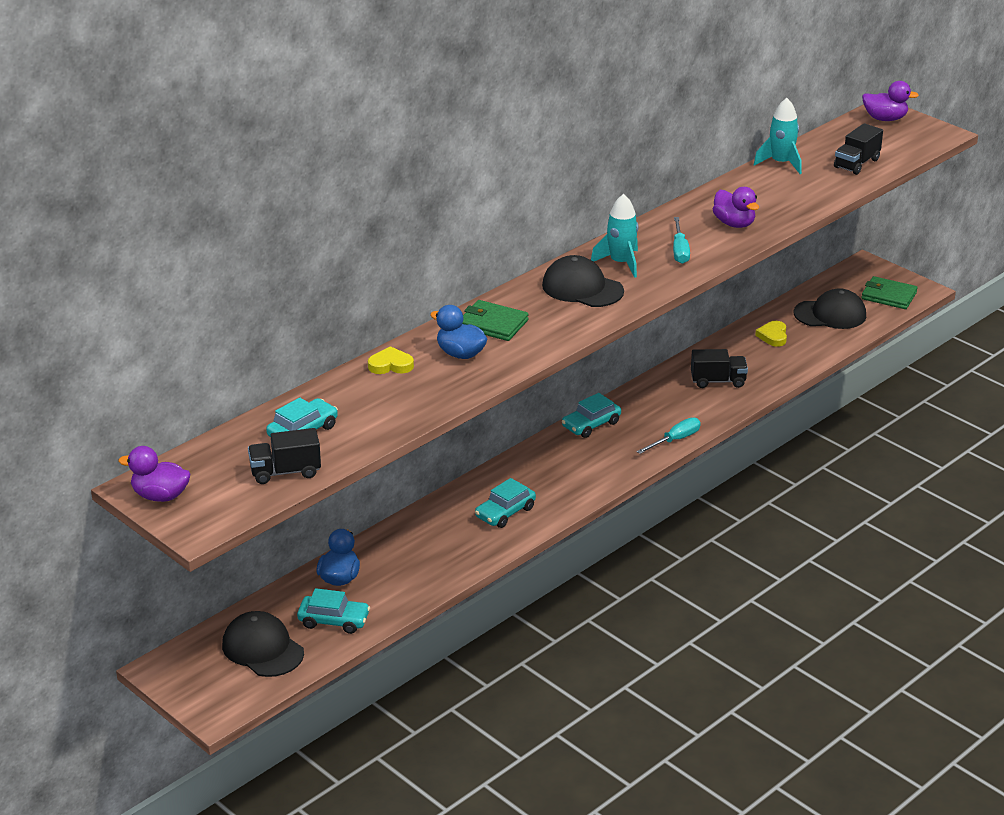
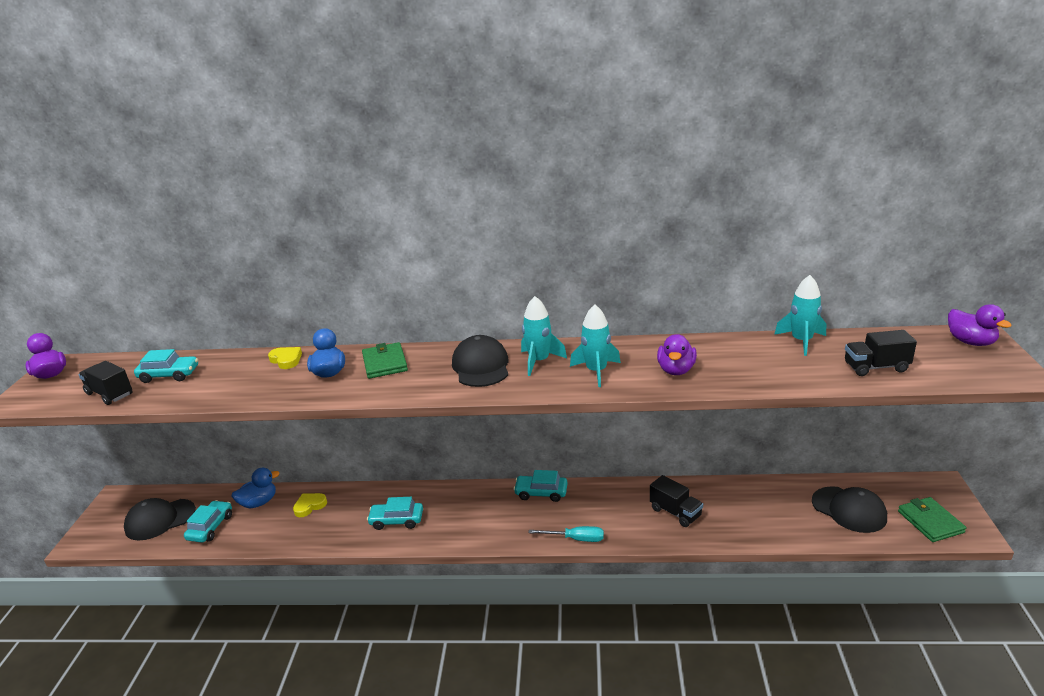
camera: 50 degrees right, 5 degrees down
(262, 649) = (160, 519): black cap -> black cap turned 120 degrees counterclockwise
(334, 620) = (210, 527): turquoise car -> turquoise car turned 135 degrees counterclockwise
(679, 250) = (596, 371): turquoise screwdriver -> turquoise rocket
(773, 336) = (772, 501): yellow heart -> yellow heart (309, 506)

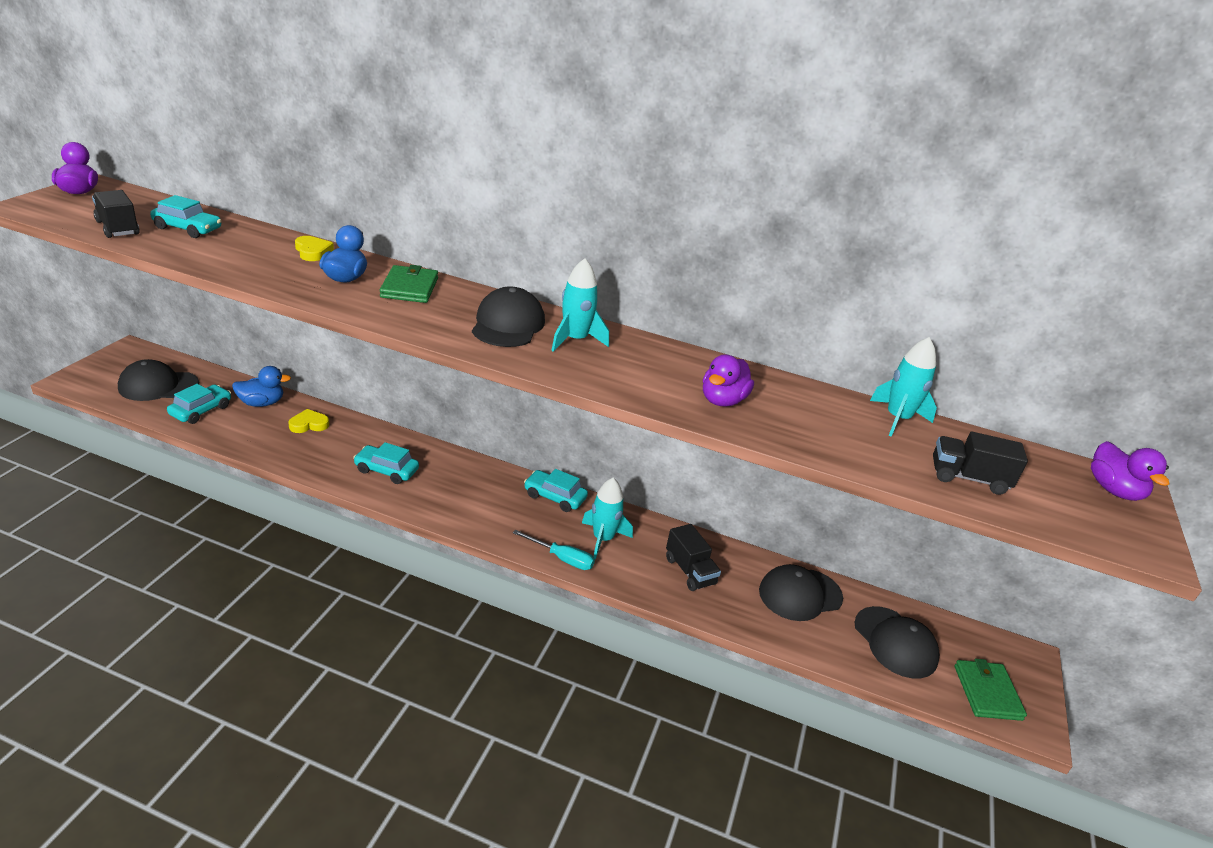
camera: 10 degrees right, 5 degrees up
(596, 371) = (630, 371): turquoise rocket -> turquoise rocket (603, 539)
(763, 500) = (800, 594): none -> black cap

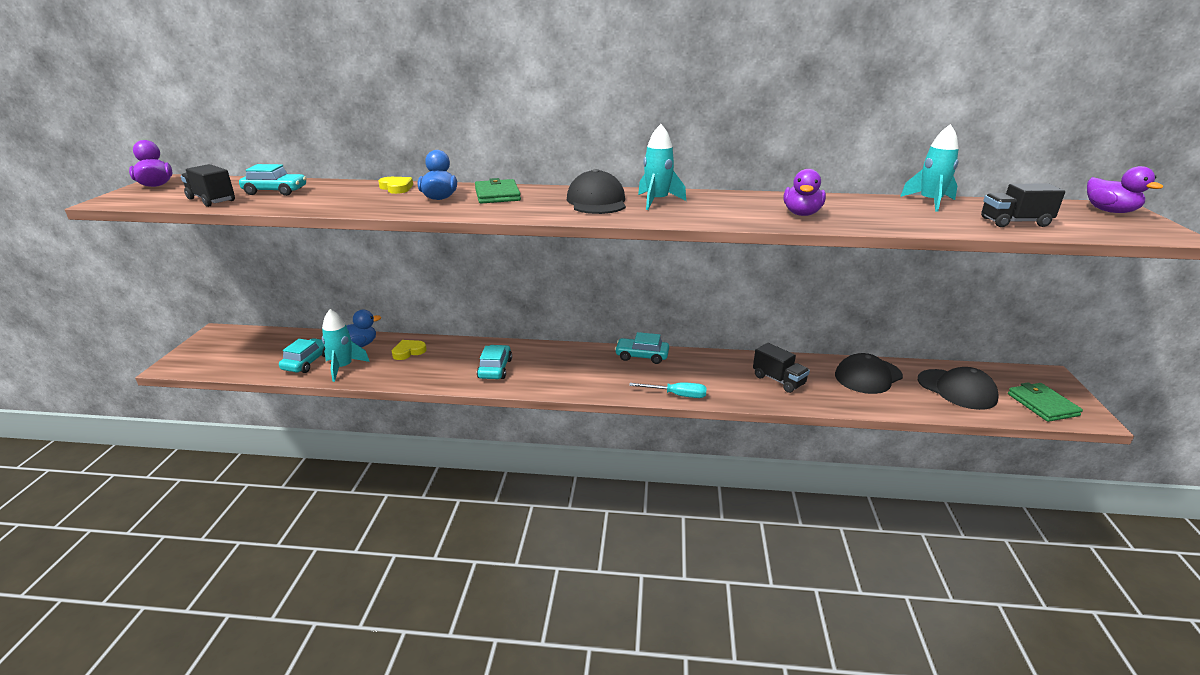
camera: 10 degrees left, 5 degrees down
(158, 385) = (257, 353): black cap -> none
(386, 470) = (495, 369): turquoise car -> turquoise car turned 90 degrees clockwise
(603, 539) = (698, 375): turquoise rocket -> turquoise rocket (343, 367)

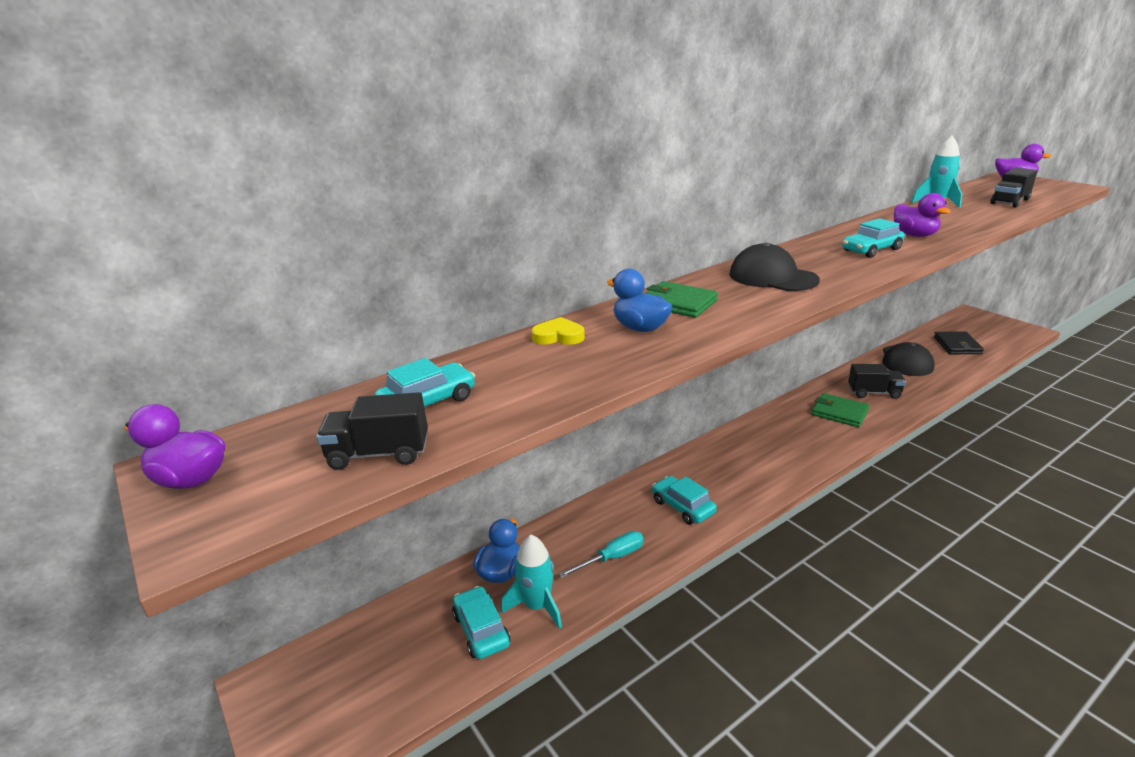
camera: 40 degrees left, 0 degrees up
(408, 352) = (569, 543): yellow heart -> none
(642, 356) = (762, 425): turquoise car -> turquoise car (871, 250)
(657, 201) = (808, 260): turquoise rocket -> none
(677, 395) = (846, 442): turquoise screwdriver -> turquoise screwdriver (612, 558)
(956, 389) = (957, 345): black cap -> black wallet
(1042, 405) = (1002, 334): green wallet -> green wallet (839, 413)

